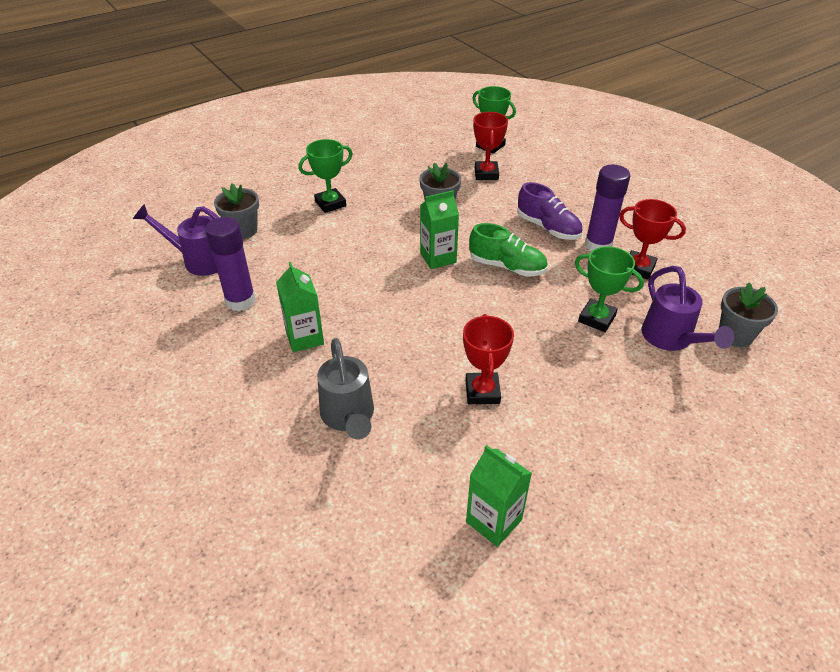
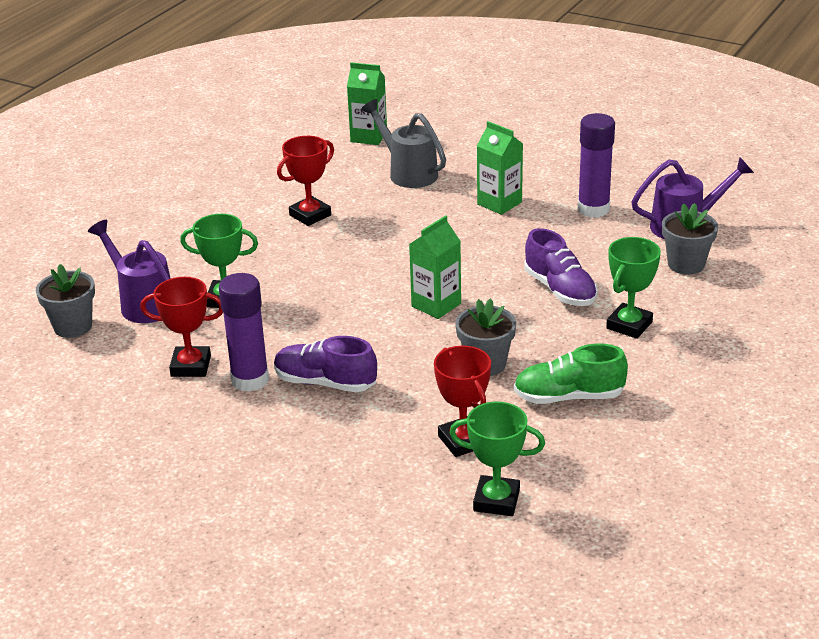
camera: 155 degrees right, 10 degrees down
(344, 240) = (560, 290): none -> purple shoe
(482, 392) = (310, 215): red trophy -> red trophy turned 75 degrees clockwise
(494, 521) = (260, 158): green carton -> green carton (368, 137)
(507, 266) = (350, 320): green shoe -> green shoe (569, 397)

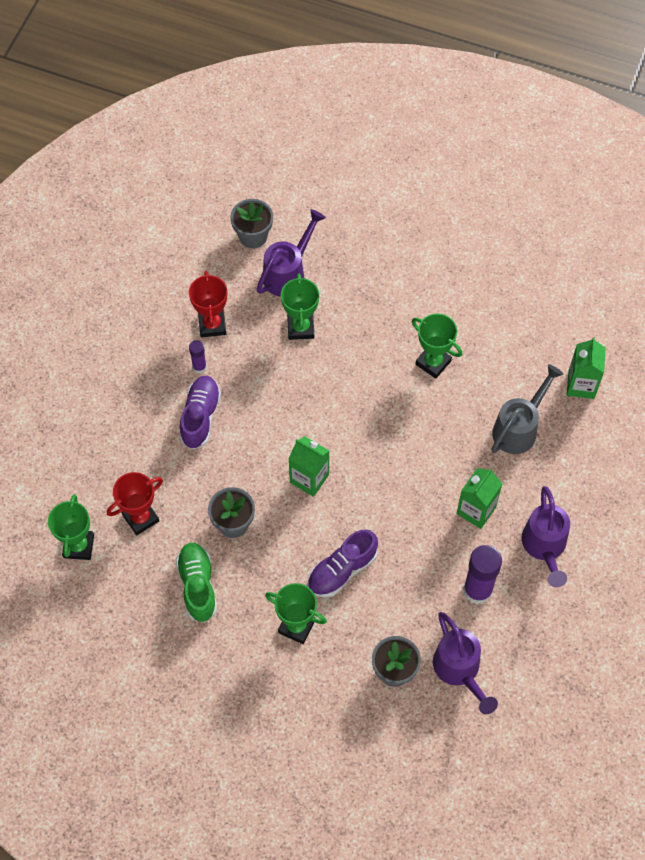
camera: 80 degrees right, 30 degrees up
(250, 380) = (199, 367): purple glue stick -> purple glue stick, size x0.52
(310, 215) = (433, 362): red trophy -> green trophy
(547, 169) = (544, 546): none -> purple watering can

